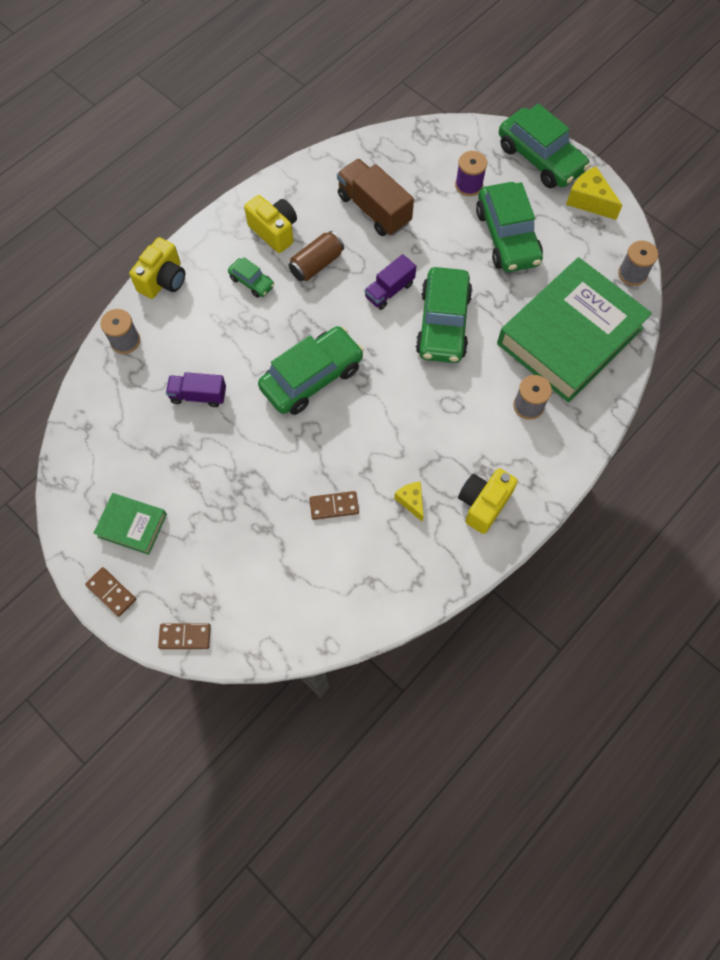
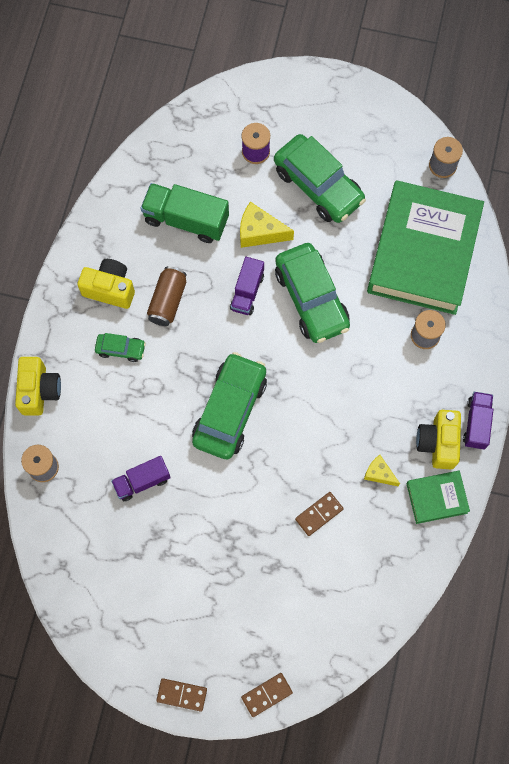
camera: 30 degrees left, 5 degrees up
(132, 525) = (161, 628): green book -> green book (436, 498)
(374, 209) = (186, 220): brown truck -> green truck
(531, 506) = (476, 423): none -> purple truck
(540, 158) = (303, 92): green car -> none
(589, 201) = (368, 113): yellow cheese -> yellow cheese (259, 232)

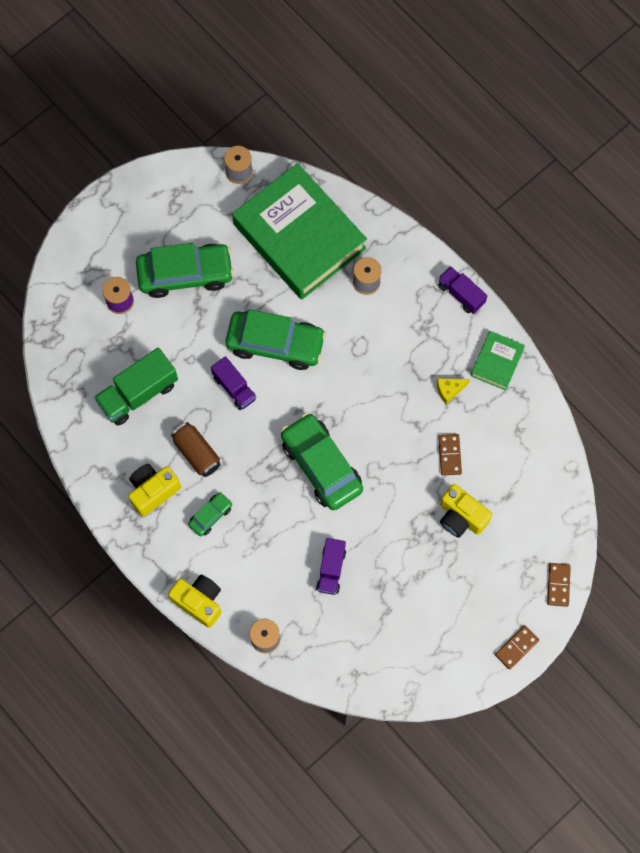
camera: 55 degrees left, 0 degrees up
(259, 232) = (191, 345): yellow cheese -> none
(438, 443) = (456, 332): yellow camera -> yellow camera (461, 517)

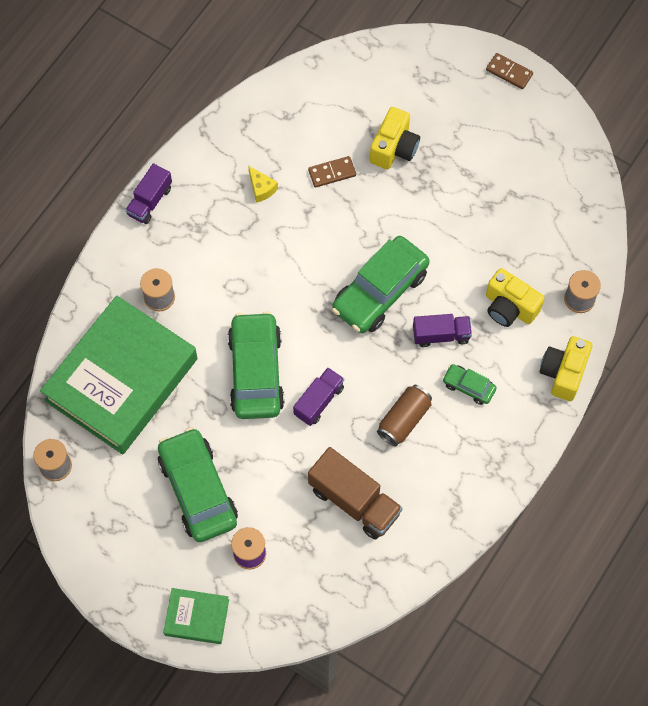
camera: 105 degrees left, 5 degrees down
(138, 393) = (354, 501): green truck -> brown truck
(153, 491) = (460, 453): yellow camera -> yellow camera (509, 307)
(331, 569) = (487, 255): purple truck -> purple truck (441, 335)
(497, 362) = (218, 151): green book -> green book (197, 617)
(558, 585) = (435, 49): brown domino -> none

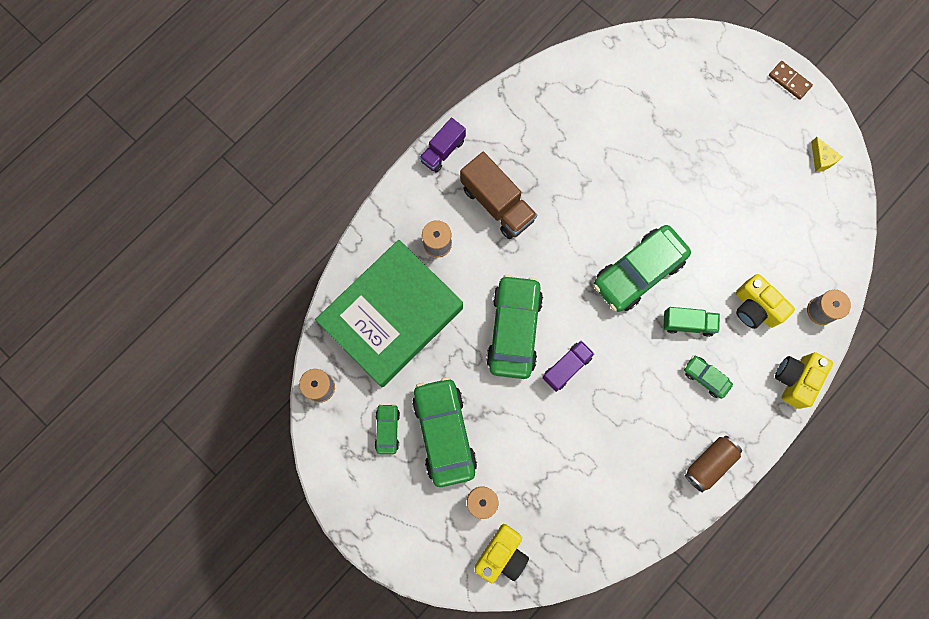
camera: 10 degrees right, 10 degrees up
(136, 497) = (387, 429): none -> green car
(197, 617) = (425, 553): green book -> none
(261, 188) = (545, 155): yellow cheese -> yellow cheese (821, 159)
(332, 173) = (612, 151): brown domino -> none
(354, 501) = (584, 468): brown truck -> brown truck (497, 204)
(394, 148) = (672, 137): yellow camera -> yellow camera (502, 554)
(404, 420) = (641, 399): brown can -> brown can (709, 463)
(441, 335) = (688, 323): purple truck -> green truck

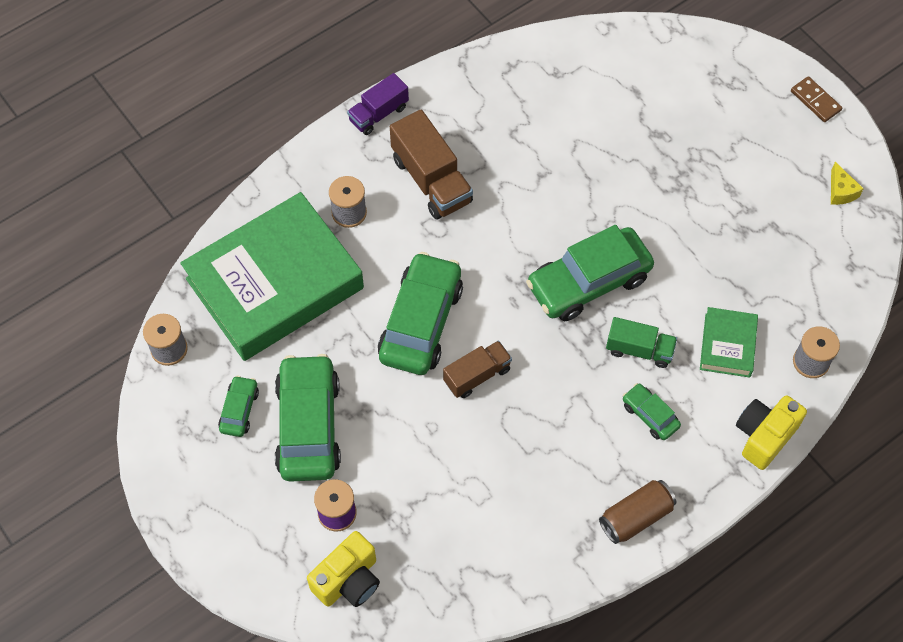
camera: 10 degrees right, 15 degrees down
(566, 367) = (477, 375): purple truck -> brown truck
(755, 308) = (727, 345): yellow camera -> green book

